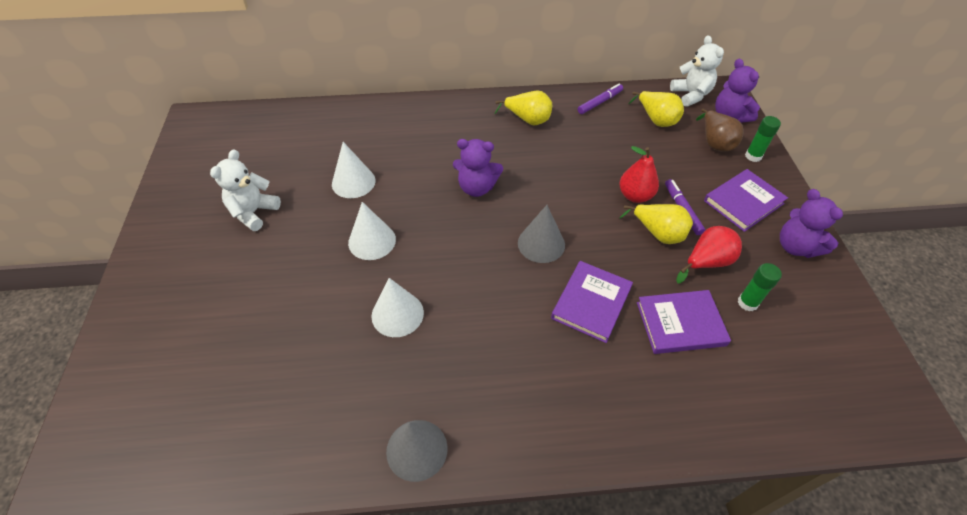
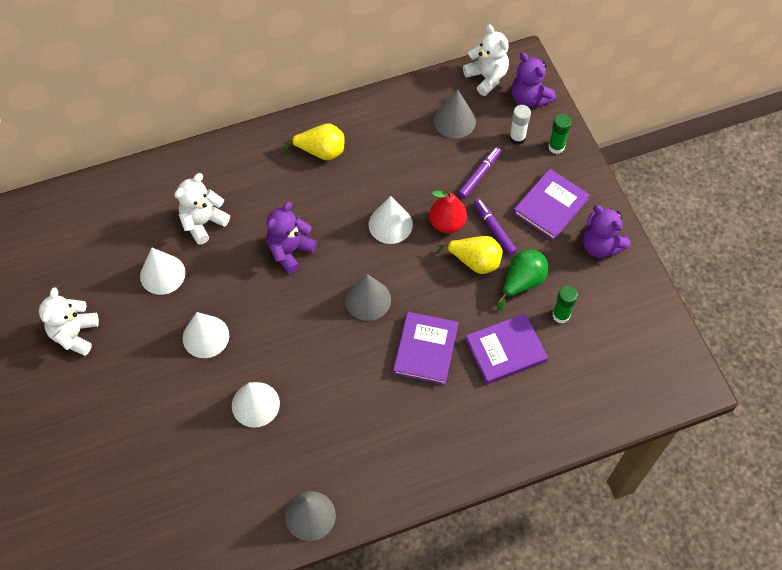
camera: 15 degrees left, 10 degrees up
(405, 151) = (203, 222): none -> white teddy bear
(477, 188) = (290, 251): purple teddy bear -> purple teddy bear turned 135 degrees clockwise
(578, 185) = (390, 224): none -> white cone
(600, 102) = (392, 110): purple marker -> purple marker (479, 175)
(656, 120) = (454, 121): yellow pear -> grey cone
(706, 262) = (522, 282): red pear -> green pear
(714, 142) = (517, 138): brown pear -> white glue stick

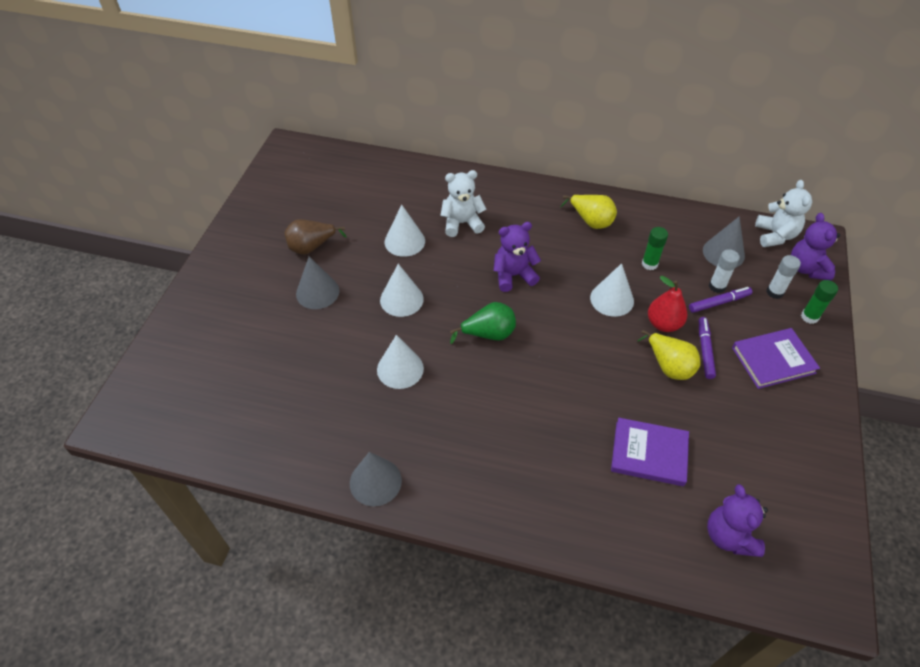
camera: 35 degrees right, 10 degrees down
(75, 334) = (312, 247): white teddy bear -> brown pear
(368, 299) = (551, 344): grey cone -> grey cone (317, 292)
(425, 349) = (574, 410): purple book -> none
(468, 159) = (717, 286): none -> white glue stick
(522, 282) = (703, 406): green pear -> green pear (488, 334)
(561, 315) = (725, 455): green glue stick -> green glue stick (649, 264)
(600, 245) = (805, 418): purple teddy bear -> purple teddy bear (729, 536)

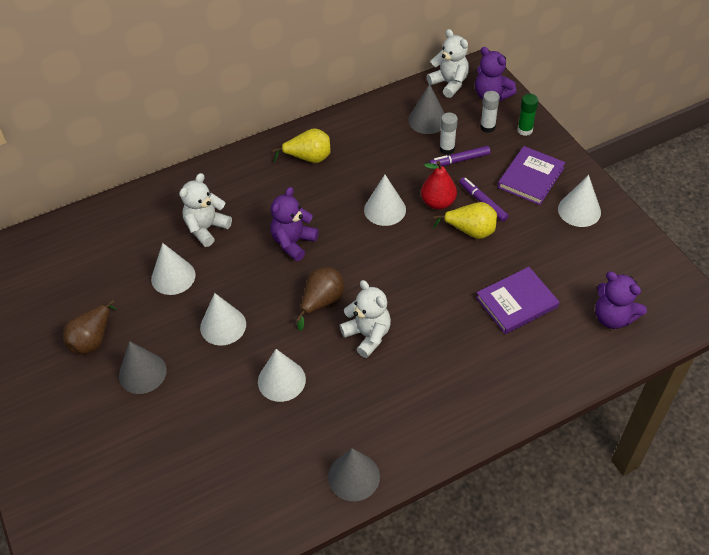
camera: 40 degrees left, 0 degrees up
(488, 334) = (321, 302): green pear -> brown pear
(497, 385) = (368, 335): none -> white teddy bear
(649, 264) = (385, 163): green glue stick -> none
(719, 303) = (459, 160): purple marker -> purple marker turned 135 degrees counterclockwise
(793, 420) = (579, 210): none -> white cone

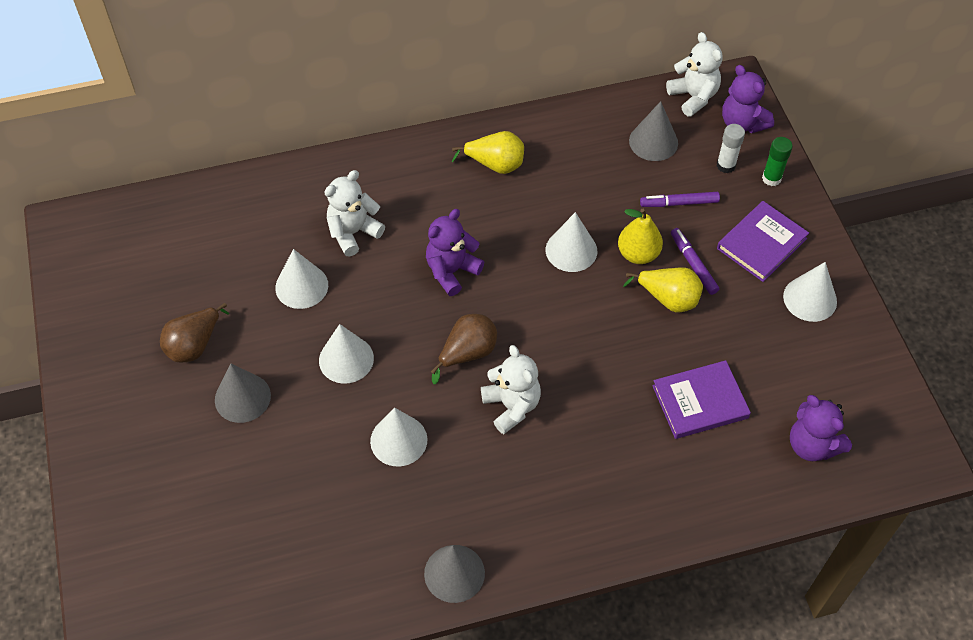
camera: 10 degrees right, 5 degrees up
(438, 202) = (638, 254): red pear -> yellow pear
(447, 149) = (667, 185): white glue stick -> none

